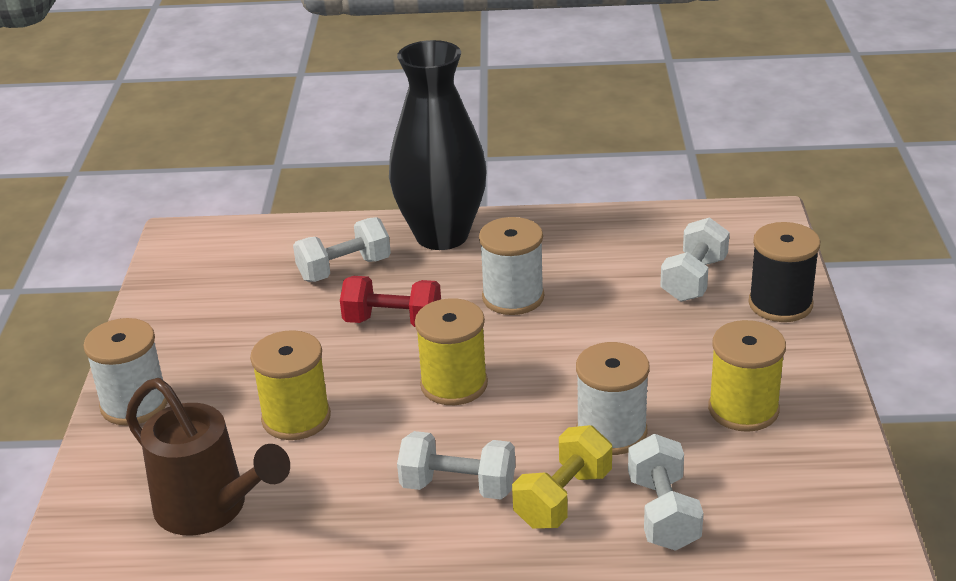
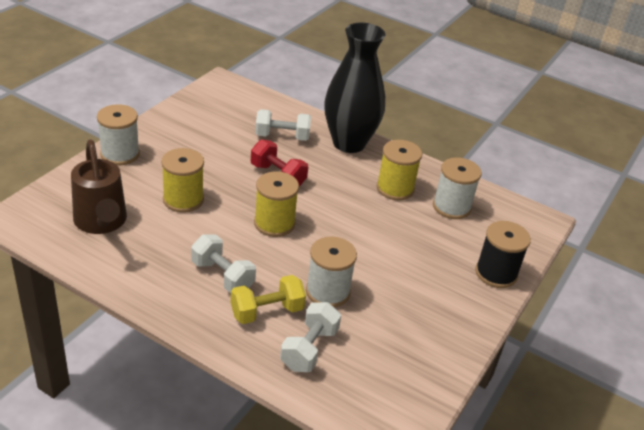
camera: 25 degrees right, 5 degrees up
(513, 297) = (351, 194): white spool -> white spool (451, 207)
(694, 279) = (460, 234): white dumbbell -> none
(743, 409) = (411, 319): yellow spool -> yellow spool (395, 188)

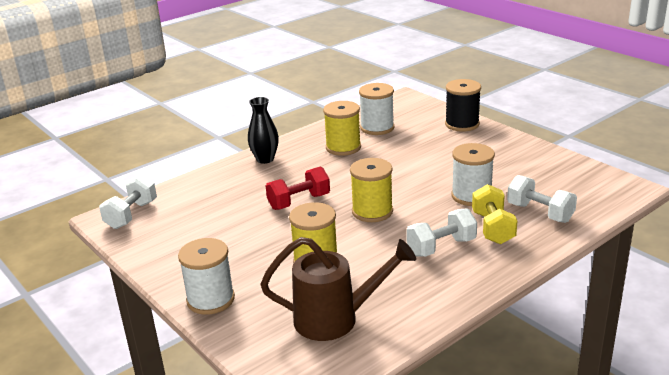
camera: 65 degrees left, 10 degrees down
(282, 137) = (235, 192): white dumbbell -> white dumbbell (131, 215)
(349, 143) = (265, 159): black vase -> black vase, size x0.52

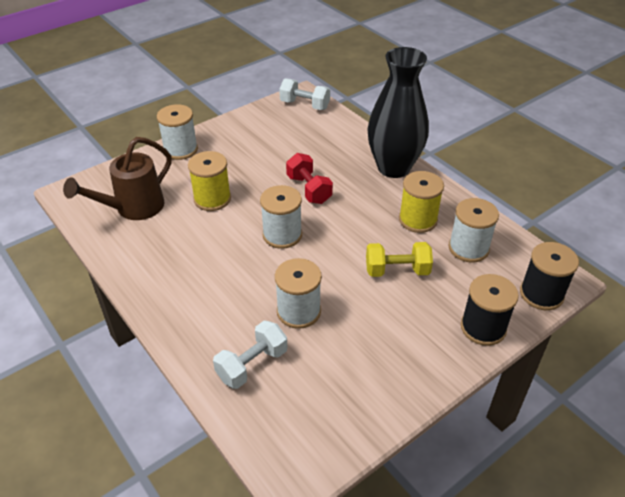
camera: 90 degrees right, 15 degrees up
(265, 159) = (393, 167): black vase -> black vase, size x1.94
(335, 319) = (133, 208): brown watering can -> brown watering can turned 45 degrees clockwise
(372, 211) = (282, 235): yellow spool -> white spool
(422, 105) = (541, 294): none -> black spool
(441, 247) = (209, 276): white dumbbell -> none
(493, 228) = (232, 319): yellow dumbbell -> yellow dumbbell (397, 270)

